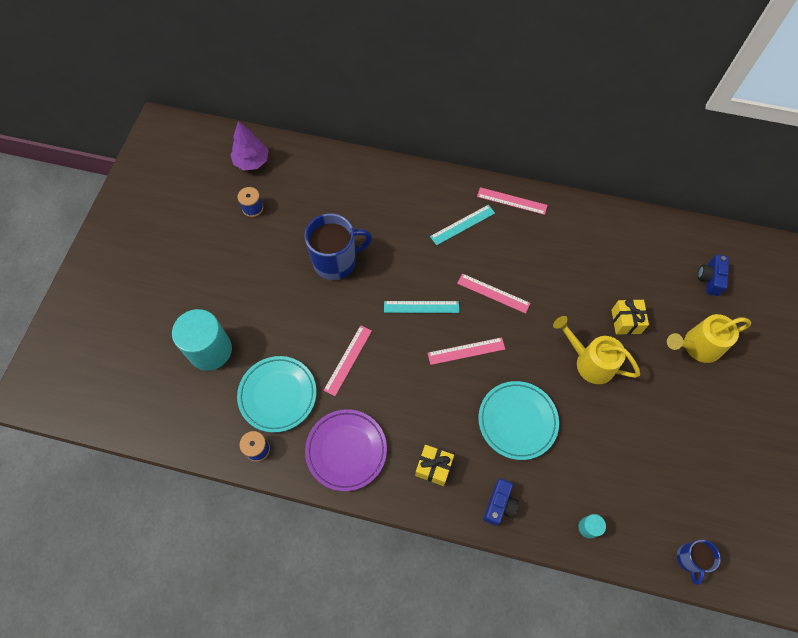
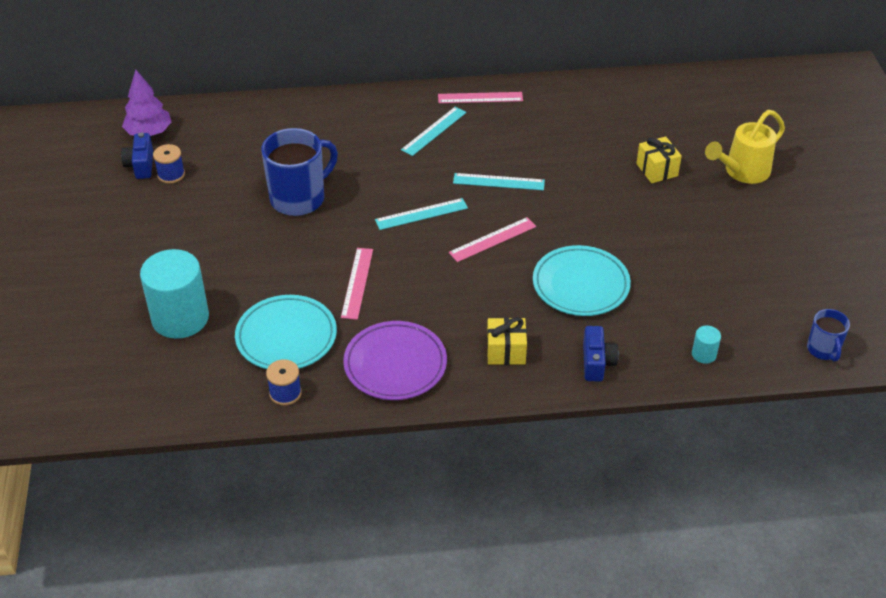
camera: 20 degrees left, 20 degrees down
(493, 293) = (498, 182): pink ruler -> turquoise ruler
(589, 362) = (634, 213): yellow watering can -> none
(710, 279) = (727, 113): blue camera -> blue camera (141, 165)

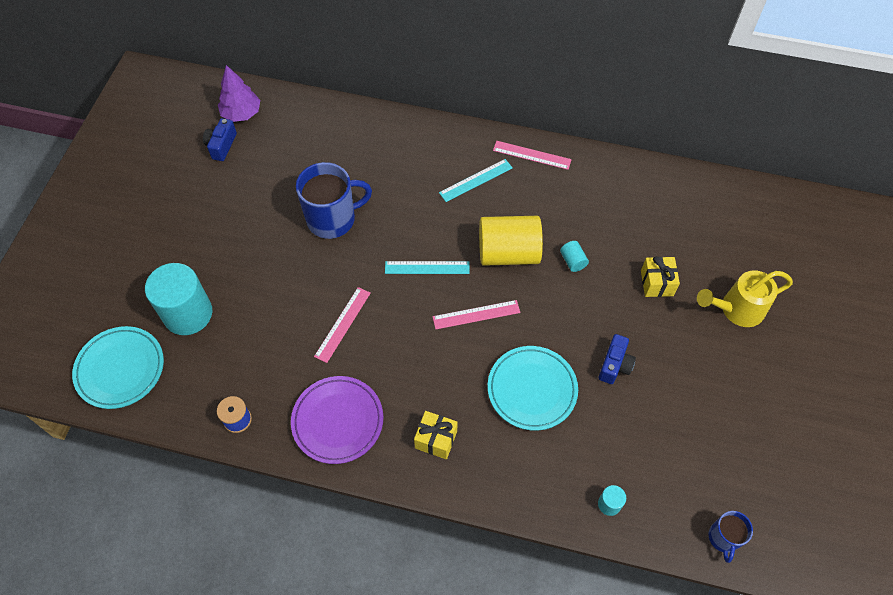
camera: 20 degrees right, 15 degrees up
(171, 175) = (241, 163): blue spool -> none
(286, 337) = (262, 361): turquoise plate -> turquoise plate (120, 369)
(498, 182) = (508, 253): turquoise ruler -> yellow cylinder
(566, 173) = (573, 261): none -> turquoise cylinder
(597, 363) = (509, 479): blue camera -> blue camera (614, 365)

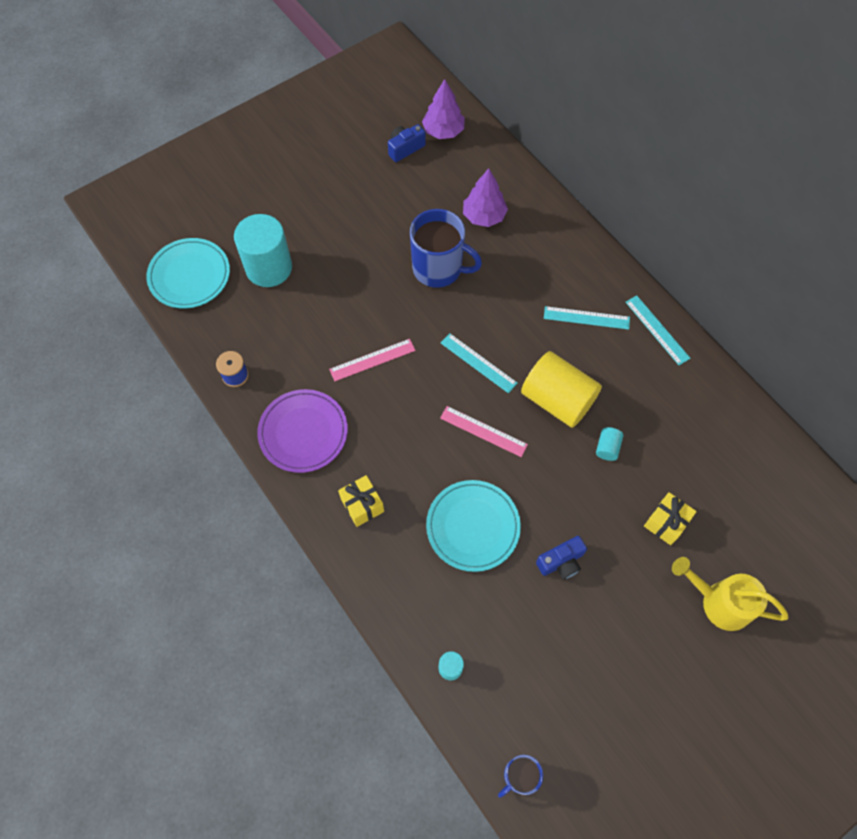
camera: 40 degrees right, 5 degrees up
(333, 157) = (484, 216): none -> purple tree
(532, 155) = (657, 330): pink ruler -> turquoise ruler

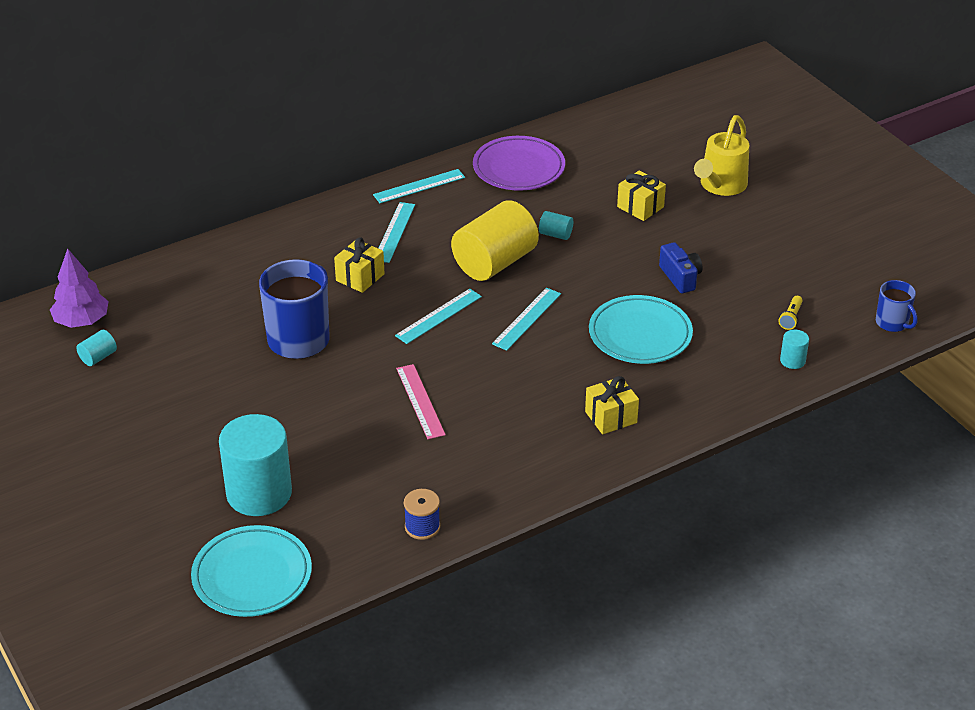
camera: 85 degrees left, 25 degrees down
(303, 432) = (513, 464): purple plate -> purple plate (518, 168)
(405, 148) = (98, 357): blue camera -> turquoise cylinder
(483, 431) = (527, 319): pink ruler -> turquoise ruler
(484, 216) = (231, 296): purple tree -> none
(513, 668) = (791, 318): none -> yellow flashlight
(521, 300) = (360, 277): none -> yellow gift

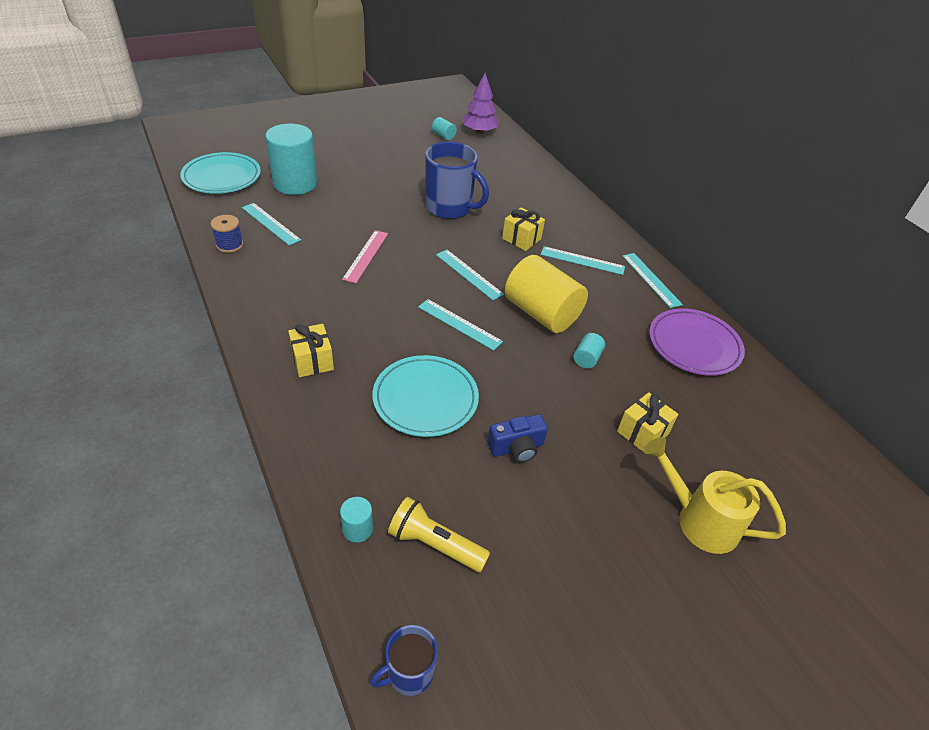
camera: 90 degrees right, 5 degrees up
(366, 498) = (270, 223): none -> turquoise ruler
(420, 401) = (366, 256): pink ruler -> pink ruler turned 60 degrees counterclockwise
(791, 318) = (434, 544): yellow flashlight -> yellow flashlight, size x1.80

